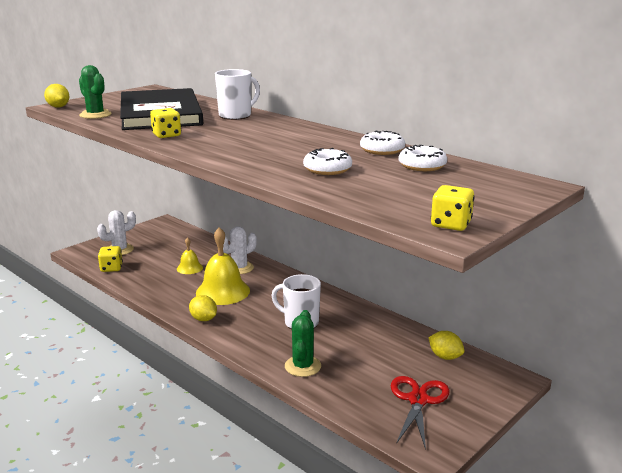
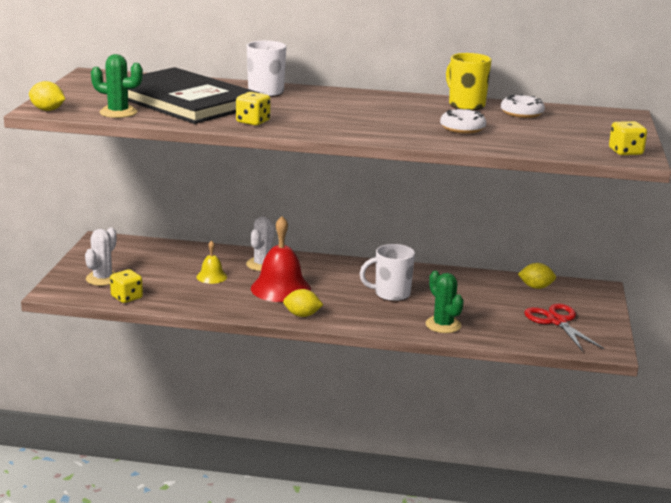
camera: 35 degrees left, 0 degrees up
(223, 291) = (280, 288): yellow bell -> red bell
(382, 150) = (466, 105): white donut -> yellow mug

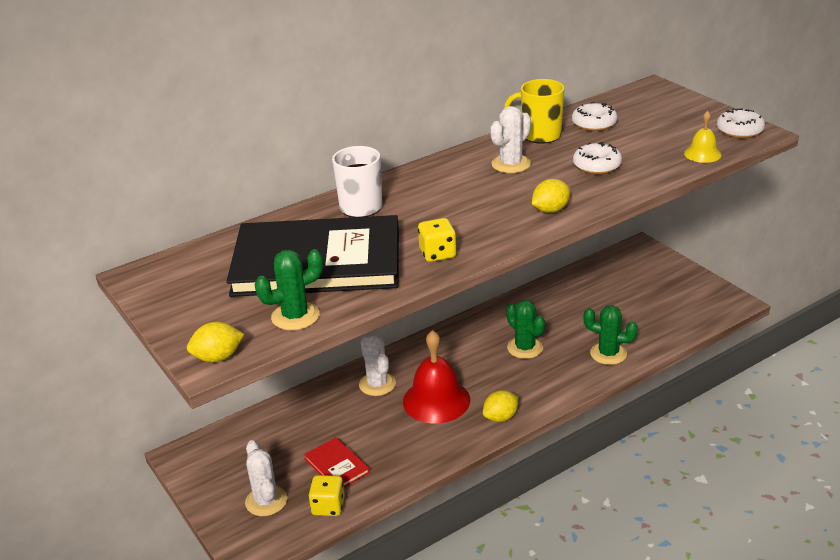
camera: 40 degrees left, 10 degrees up
(166, 285) = (336, 465): none -> red book
(211, 276) = (359, 428): yellow bell -> yellow bell (702, 154)
(391, 294) = (525, 348): white mug -> green cactus
(407, 109) = (511, 164): none -> white cactus
(536, 287) = (603, 273): yellow lemon -> yellow lemon (550, 210)
(557, 321) = (667, 297): red scissors -> none
(625, 152) = (739, 130): yellow dice -> white donut

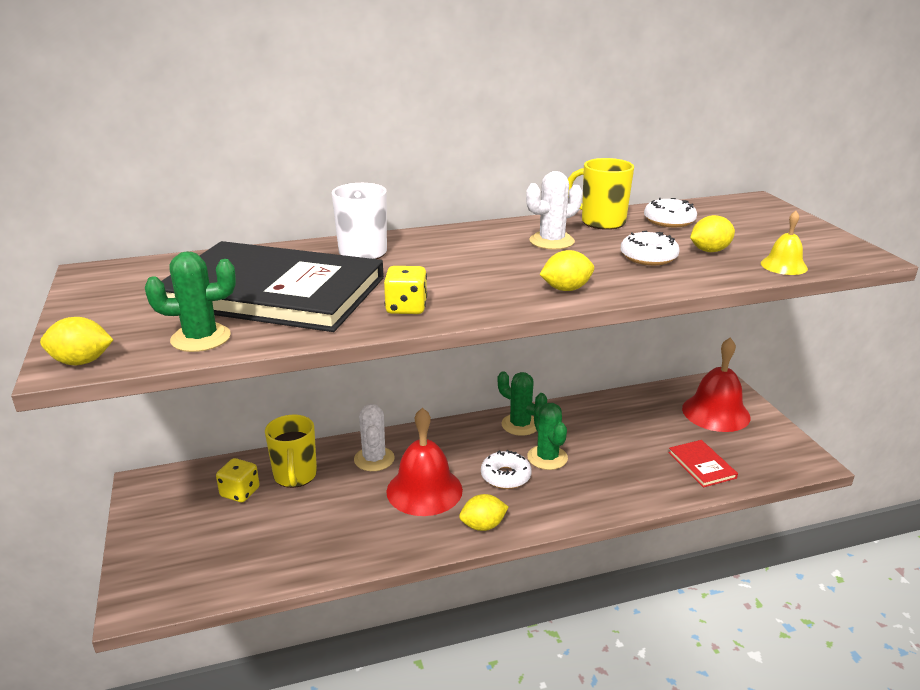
camera: 15 degrees right, 5 degrees down
(266, 501) = (189, 552): white cactus -> none
(316, 416) = (295, 476): none -> yellow mug
(328, 506) = (245, 576): yellow dice -> yellow dice (240, 492)
(336, 465) = (282, 533): red book -> red book (701, 465)
(608, 354) = (637, 485): green cactus -> green cactus (520, 425)
(641, 149) = (709, 251): none -> yellow lemon
(646, 276) = (716, 412): none -> red bell
(739, 130) = (842, 251): white donut -> white donut (505, 476)

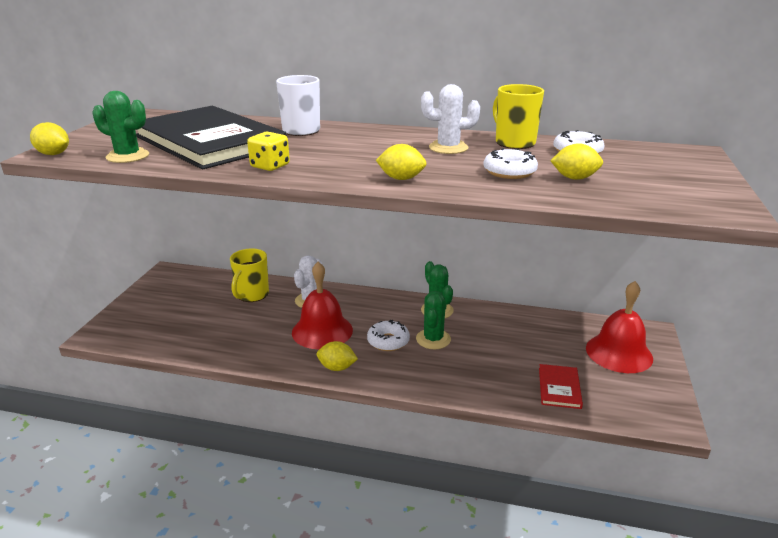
camera: 30 degrees right, 0 degrees up
(240, 492) = (211, 294): yellow dice -> none
(784, 265) = (627, 202): yellow bell -> none

